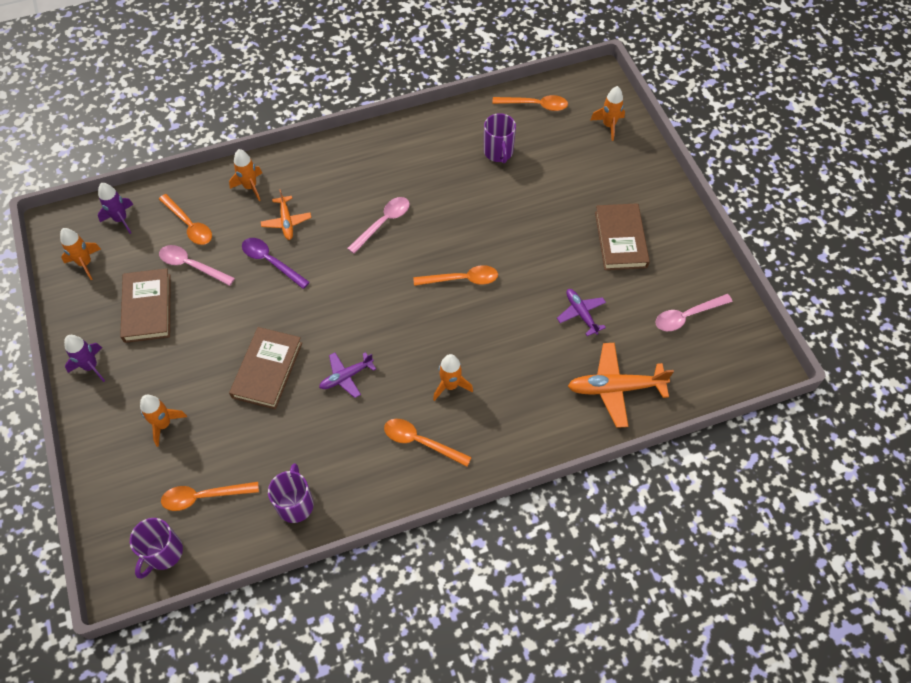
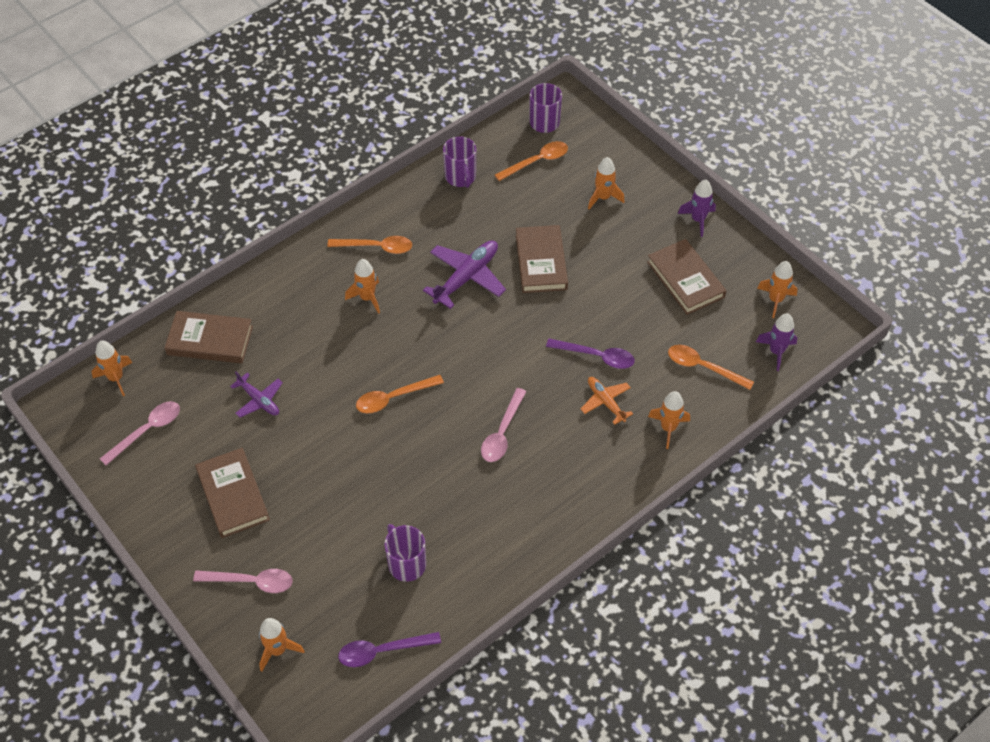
camera: 160 degrees right, 5 degrees down
(192, 265) = (672, 329): pink spoon -> pink spoon (251, 582)
(346, 377) = (466, 277): purple plane -> purple plane, size x1.67
(535, 105) = (382, 651): orange spoon -> purple spoon
(615, 388) = (210, 340): orange plane -> brown book
(711, 377) = (116, 378): none -> orange rocket

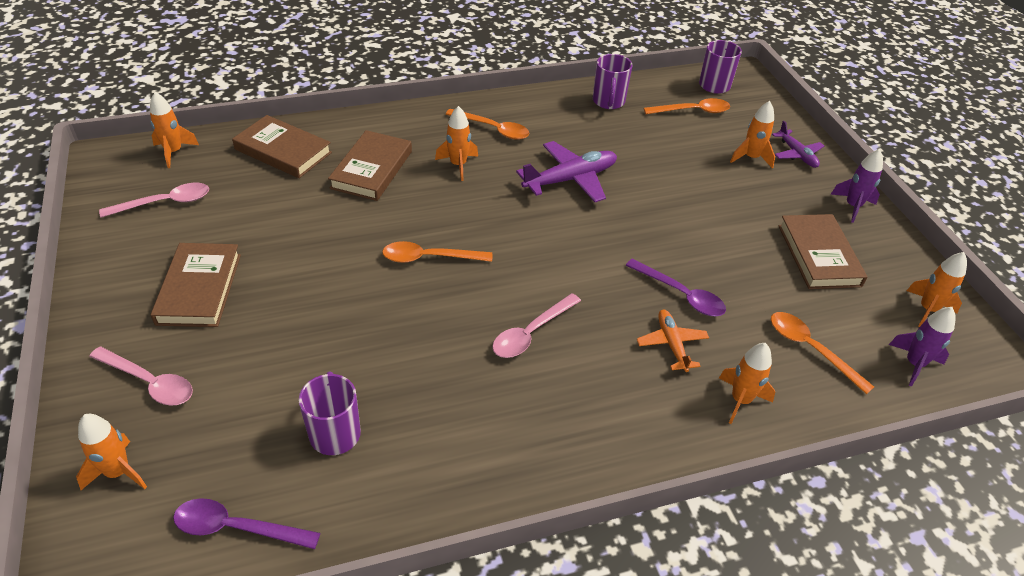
camera: 20 degrees right, 10 degrees down
(259, 400) = (291, 214): purple plane -> purple plane (797, 154)
(541, 262) = (657, 190): brown book -> brown book (372, 169)

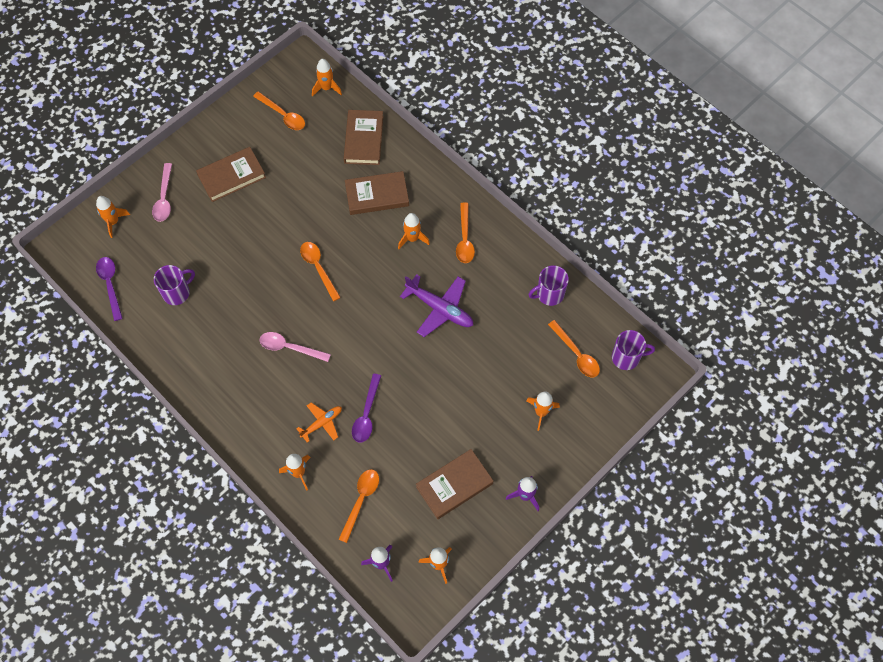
camera: 65 degrees right, 20 degrees up
(165, 203) = (283, 115): pink spoon -> orange spoon
(797, 154) = (567, 442): purple plane -> none

